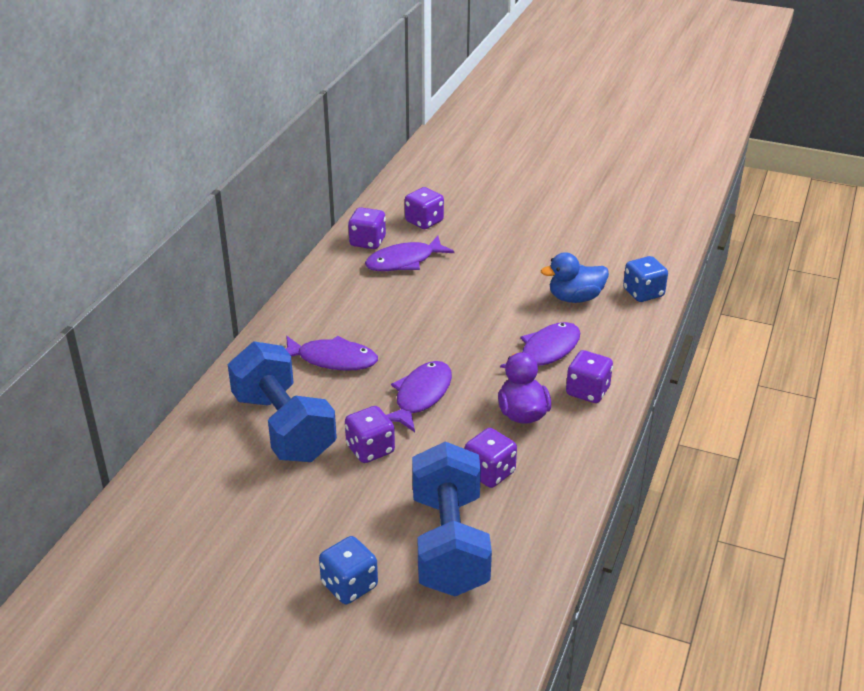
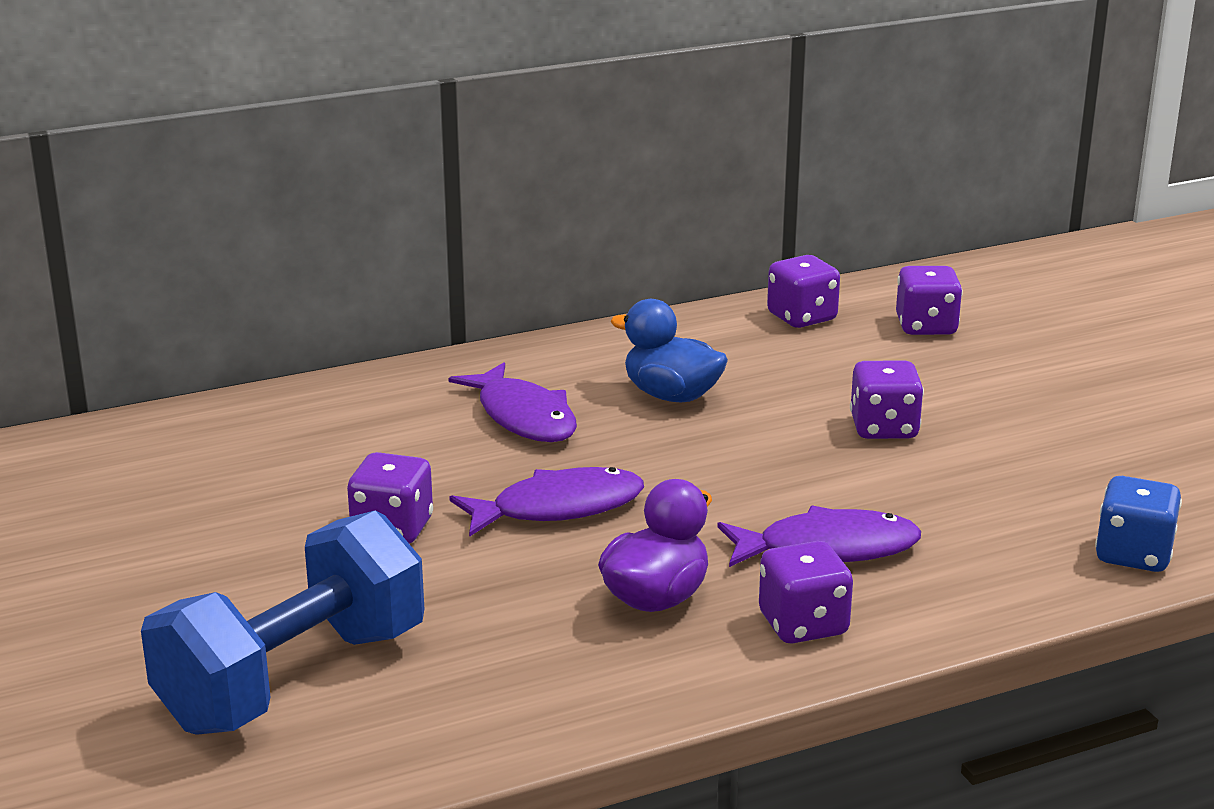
camera: 45 degrees right, 10 degrees down
(284, 427) = (342, 455): blue dumbbell -> none
(349, 585) = (112, 647): blue dice -> none
(404, 261) = (812, 358): purple fish -> none
(489, 473) = (486, 636): purple dice -> purple dice (883, 428)
(575, 298) = (998, 508): blue duck -> blue duck (671, 395)

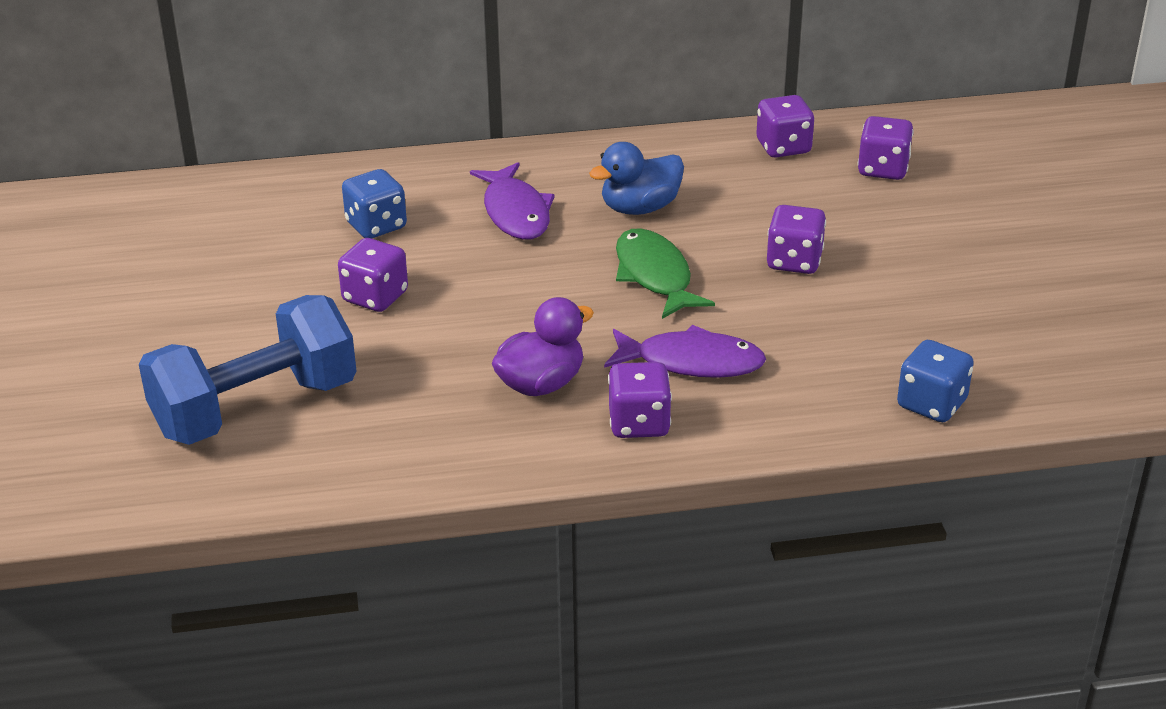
camera: 15 degrees right, 10 degrees up
(354, 451) = (376, 225): none -> blue dice
(558, 508) = (504, 297): purple fish -> none
(671, 395) = (640, 208): blue duck -> blue duck turned 75 degrees counterclockwise
(729, 463) = (655, 275): none -> green fish

